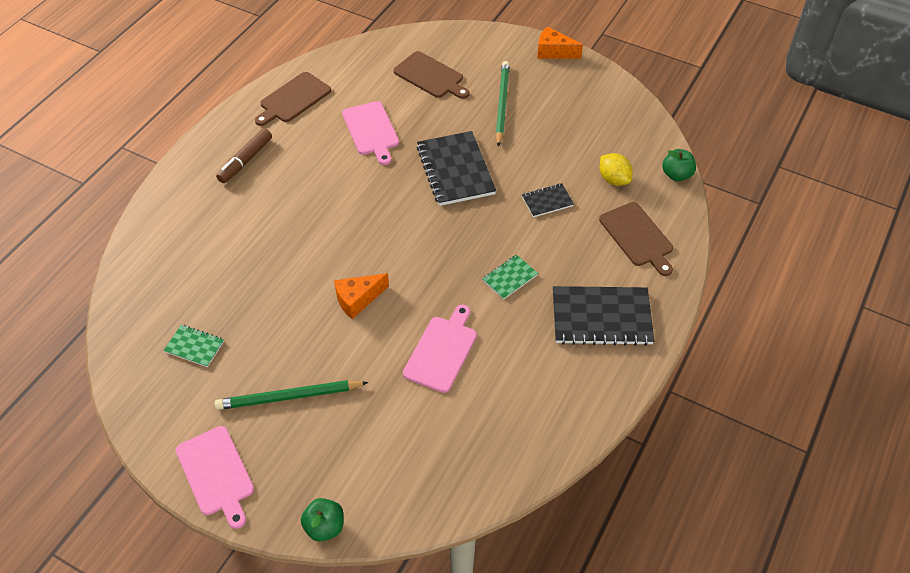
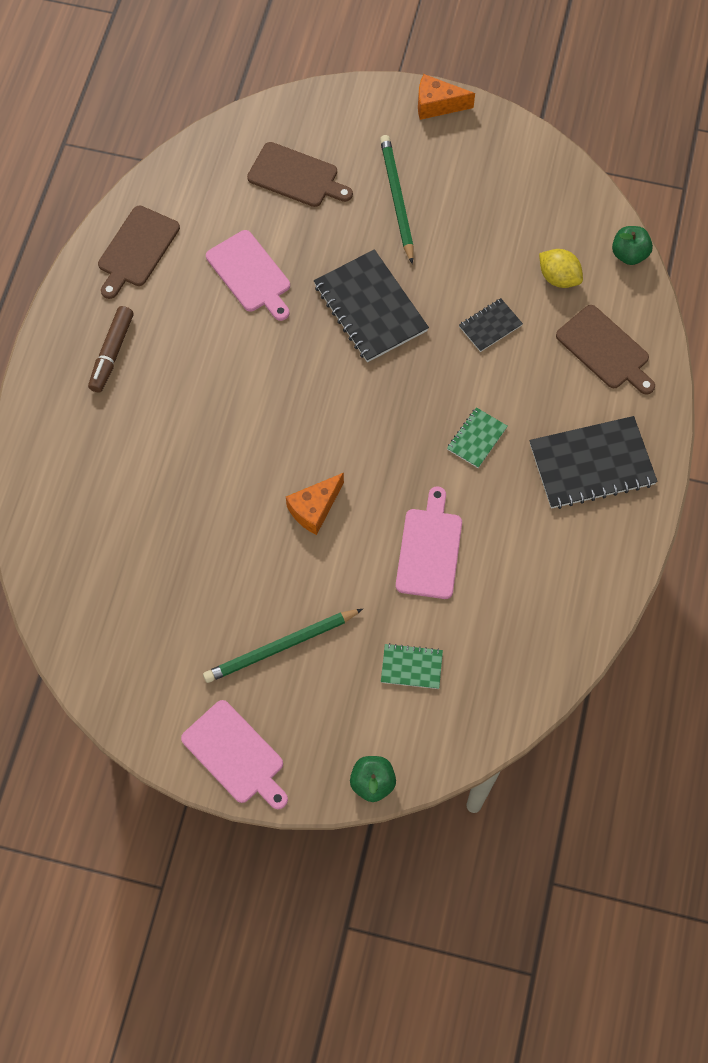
camera: 15 degrees left, 15 degrees up
(194, 346) = (151, 613): green notebook -> green notebook (411, 667)

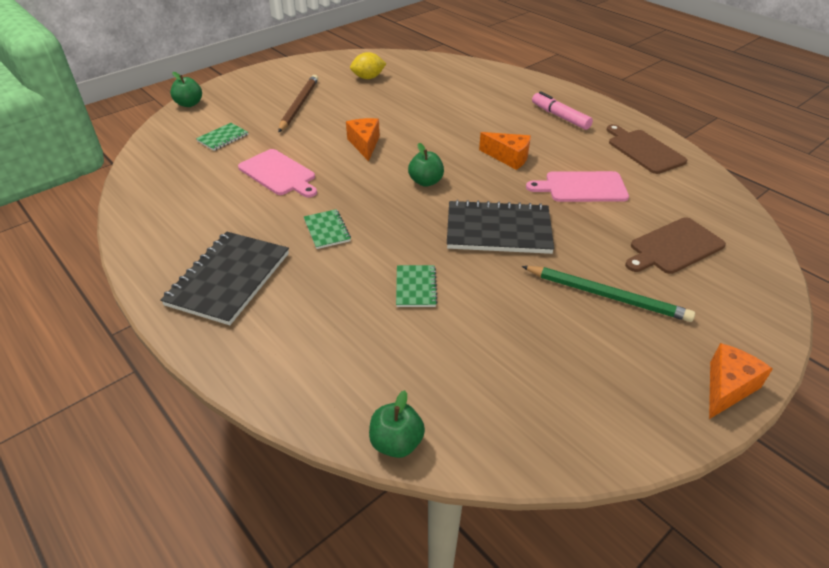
camera: 125 degrees right, 25 degrees down
(112, 353) = (560, 117): brown marker -> pink marker
(235, 755) = (266, 76): pink cutting board -> none
(240, 359) = (508, 157): none -> orange cheese
(281, 647) = (299, 105): green pencil -> brown pencil
(340, 407) = (426, 182): none -> green apple
(490, 326) = (416, 287): black notebook -> green notebook
(558, 278) = (422, 362): yellow lemon -> yellow lemon (368, 78)
(605, 350) = (313, 350): brown cutting board -> none

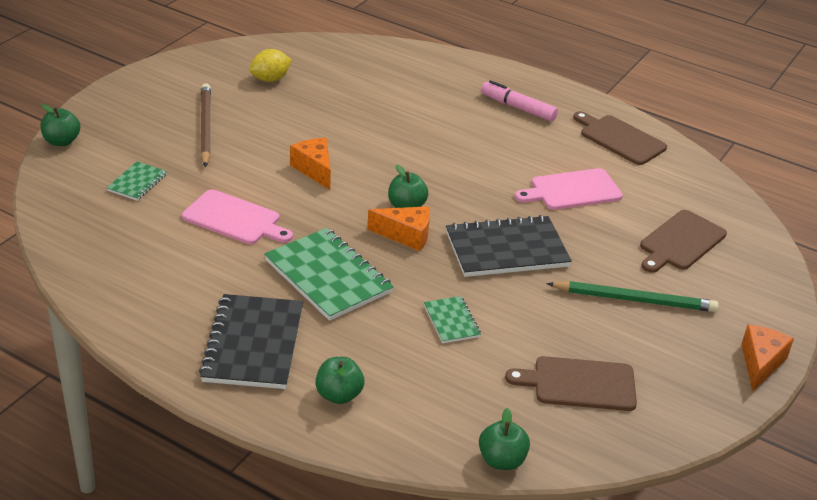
camera: 20 degrees left, 5 degrees down
(274, 340) = (339, 395): none -> green apple
(327, 230) = (328, 276): green notebook -> green notebook, size x1.99
(508, 157) = (482, 165): orange cheese -> orange cheese (406, 235)
(515, 373) = (579, 384): none -> brown cutting board

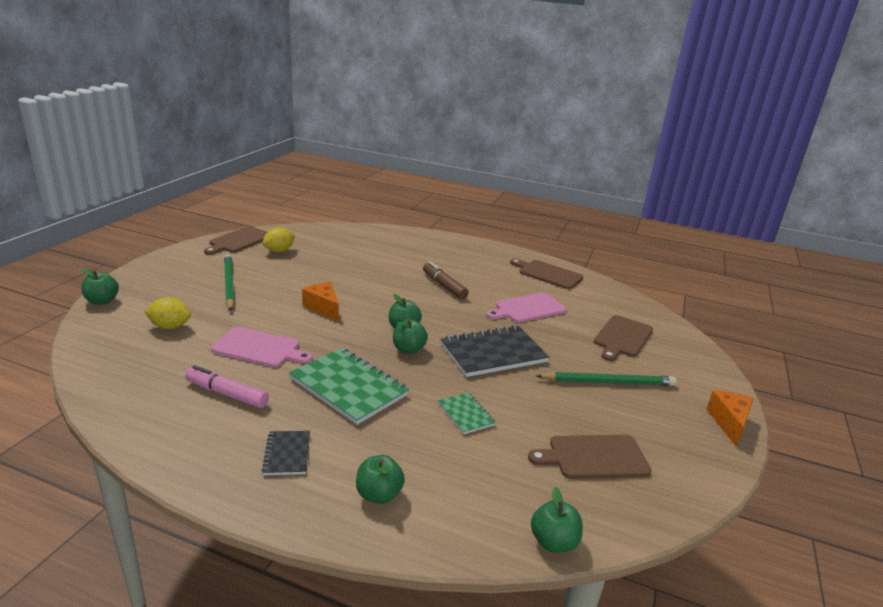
camera: 10 degrees left, 10 degrees down
(137, 182) = (170, 327): green notebook -> yellow lemon
(205, 127) = (229, 284): brown pencil -> green pencil
(221, 59) = (239, 240): none -> brown cutting board
(253, 344) = (287, 454): black notebook -> black notebook, size x0.50
(406, 235) = (408, 349): orange cheese -> green apple
(472, 148) = (444, 286): none -> brown marker
(518, 108) = (469, 259): pink marker -> pink marker (227, 394)

